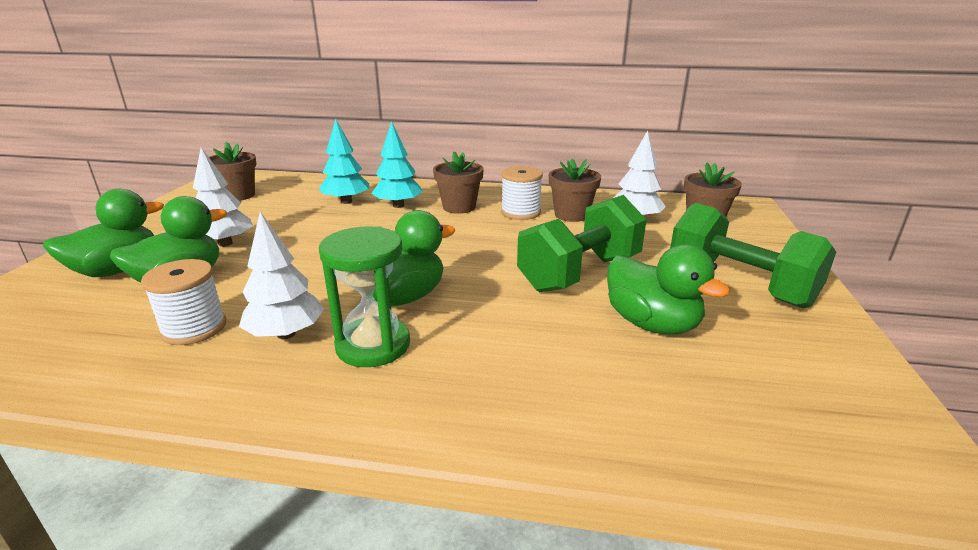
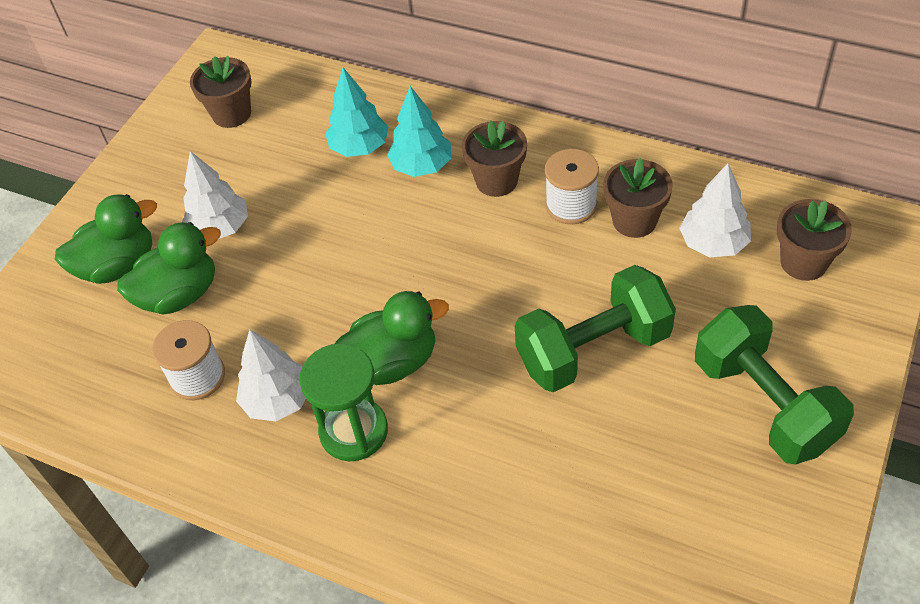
camera: 20 degrees right, 25 degrees up
(652, 324) = (631, 450): green duck -> none

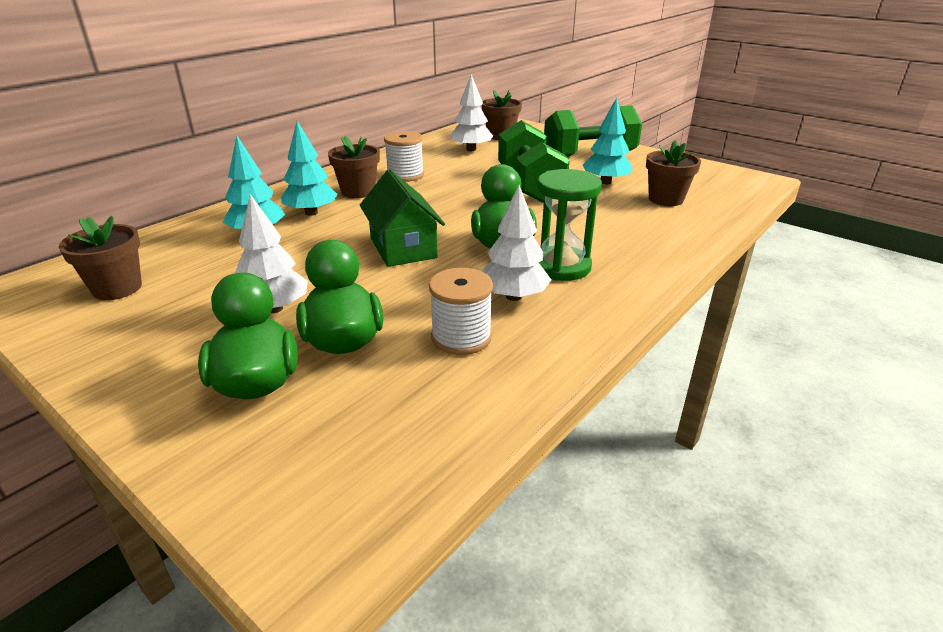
camera: 80 degrees left, 20 degrees down
(360, 276) = (403, 248): none -> green house
(634, 221) = (435, 163): brown flower pot -> brown flower pot (665, 199)
(649, 443) = (605, 182): none -> turquoise tree

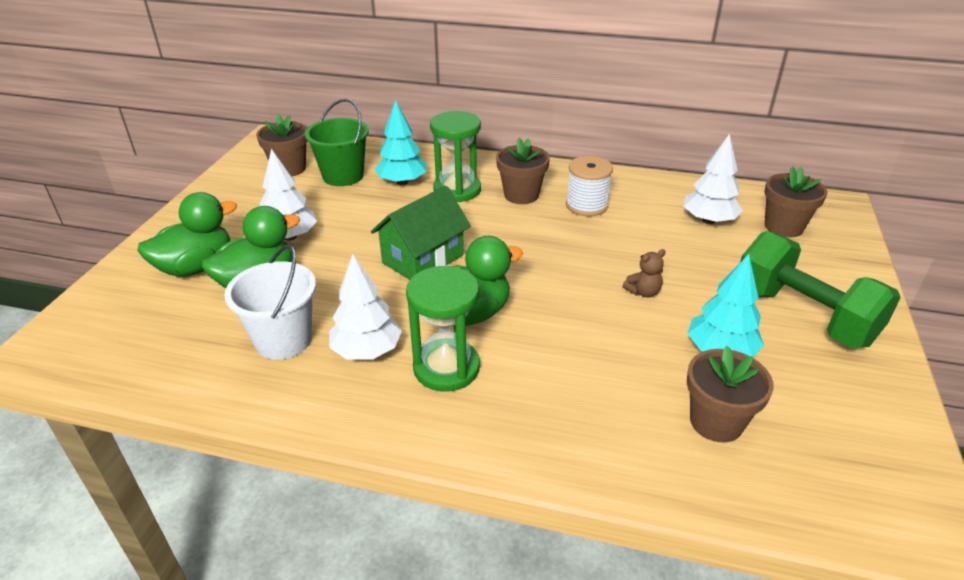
camera: 65 degrees right, 5 degrees up
(192, 259) = (343, 176): none -> green bucket
(311, 213) = (457, 190): turquoise tree -> green hourglass
(461, 337) = (283, 340): white spool -> white bucket
(530, 185) = (643, 292): green dumbbell -> brown teddy bear

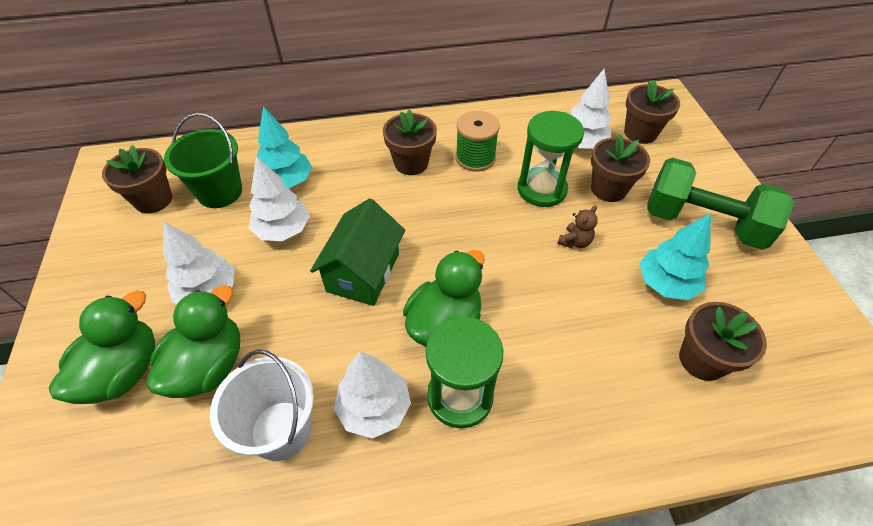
camera: 25 degrees left, 15 degrees up
(376, 213) = (283, 230): none -> white tree
(457, 190) = (347, 175): green hourglass -> green hourglass (542, 189)
(586, 205) = (475, 158): white spool -> green spool
(712, 262) = (608, 189): none -> brown flower pot

